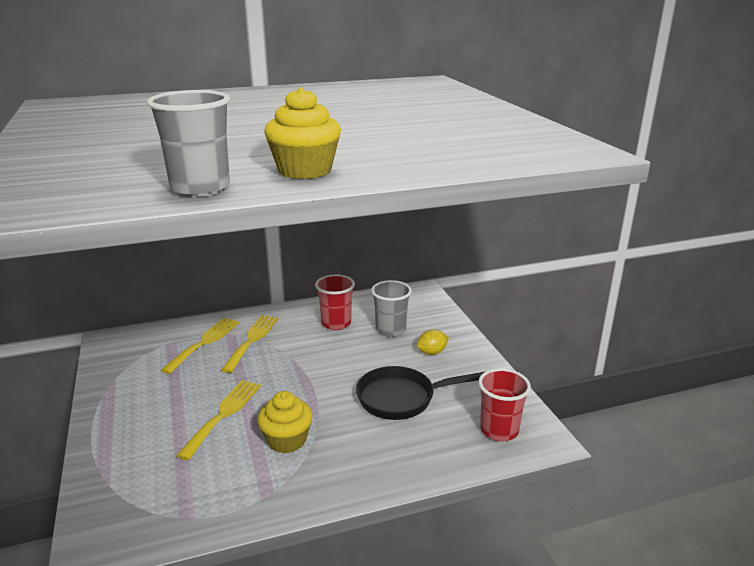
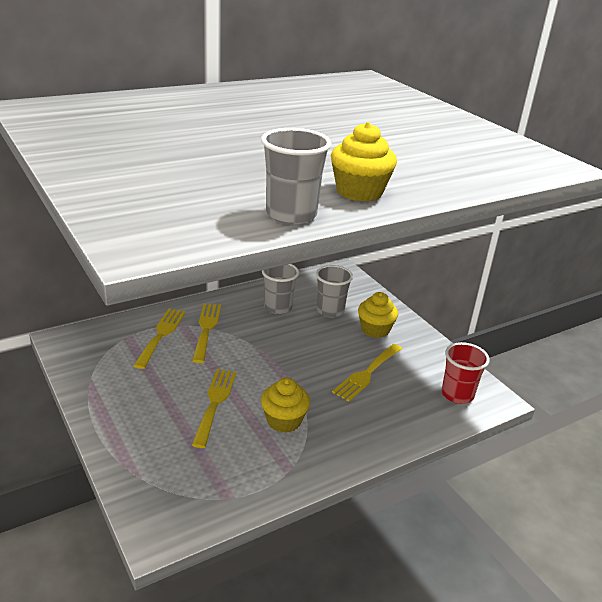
camera: 15 degrees left, 5 degrees up
(336, 323) = (278, 307): red cup -> grey cup
(402, 398) = (367, 374): black pan -> yellow fork
(432, 352) = (375, 329): yellow lemon -> yellow cupcake

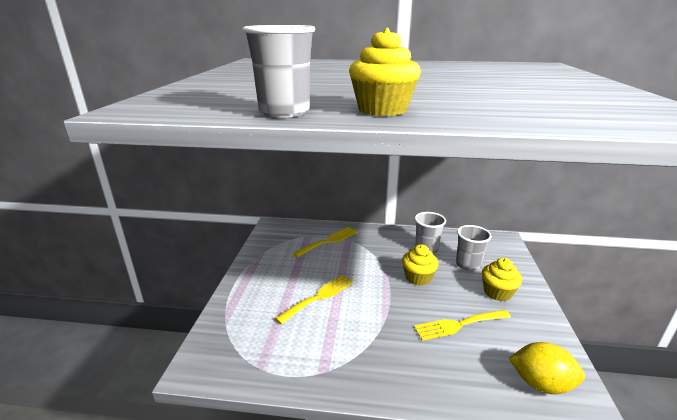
camera: 40 degrees right, 5 degrees down
(206, 329) = (361, 247): yellow fork -> none
(284, 421) = (354, 331): yellow cupcake -> yellow cupcake (418, 277)
(457, 394) = (541, 383): red cup -> yellow lemon

